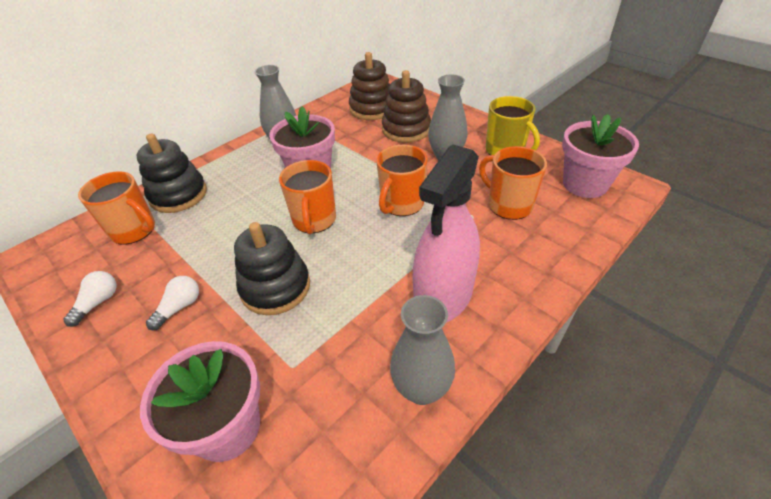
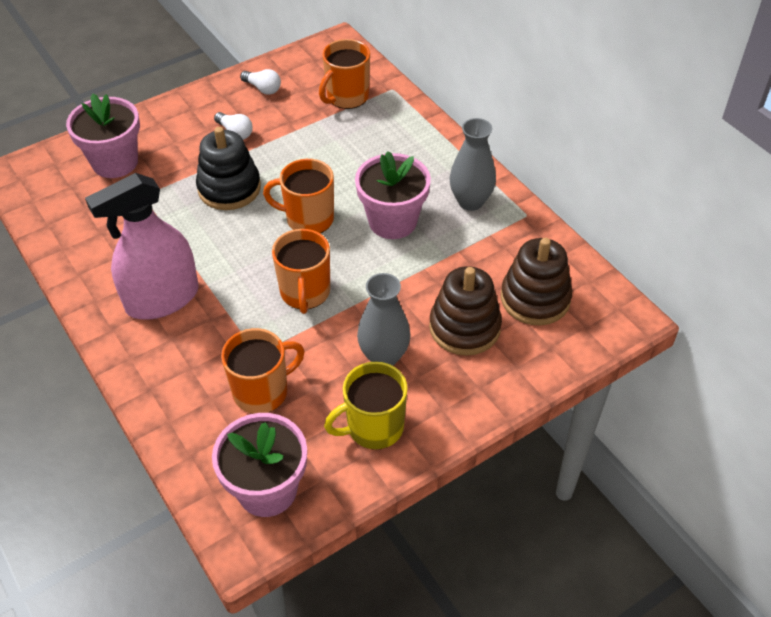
camera: 100 degrees right, 5 degrees up
(178, 195) = (392, 120): black stacking toy -> none
(401, 204) = (305, 293): orange mug -> orange mug turned 135 degrees counterclockwise
(421, 389) = (85, 265): grey vase -> none
(443, 296) = (162, 299): pink spray bottle -> pink spray bottle turned 75 degrees counterclockwise

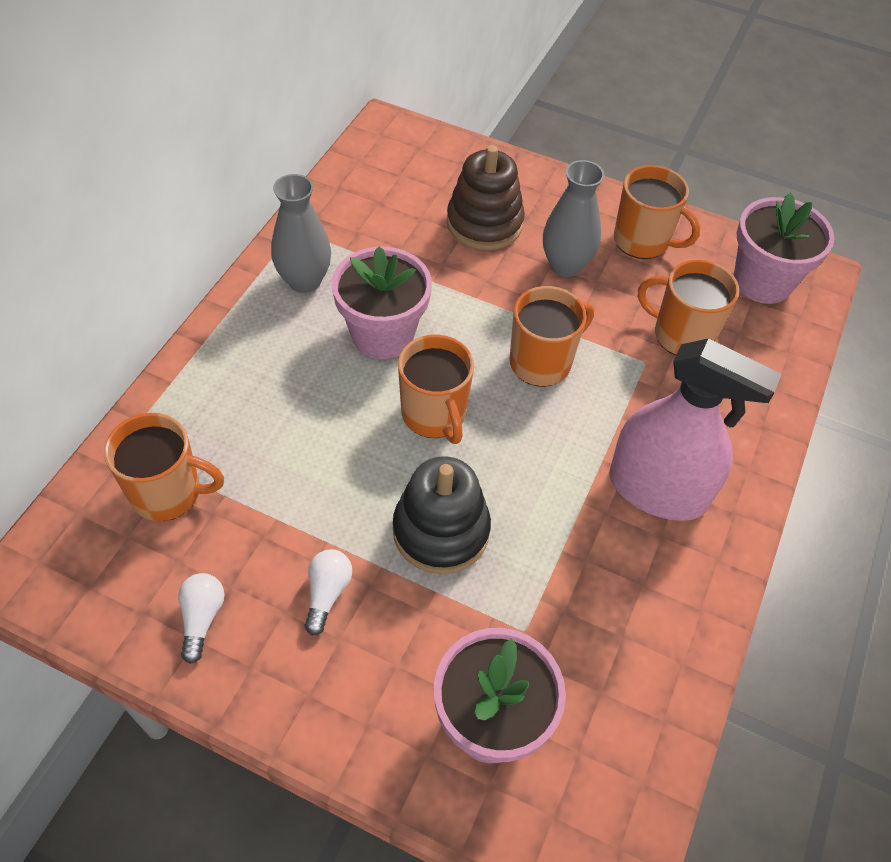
camera: 125 degrees left, 5 degrees up
(373, 427) = (643, 241): yellow mug -> orange mug
(535, 298) = (410, 188): brown stacking toy -> none

